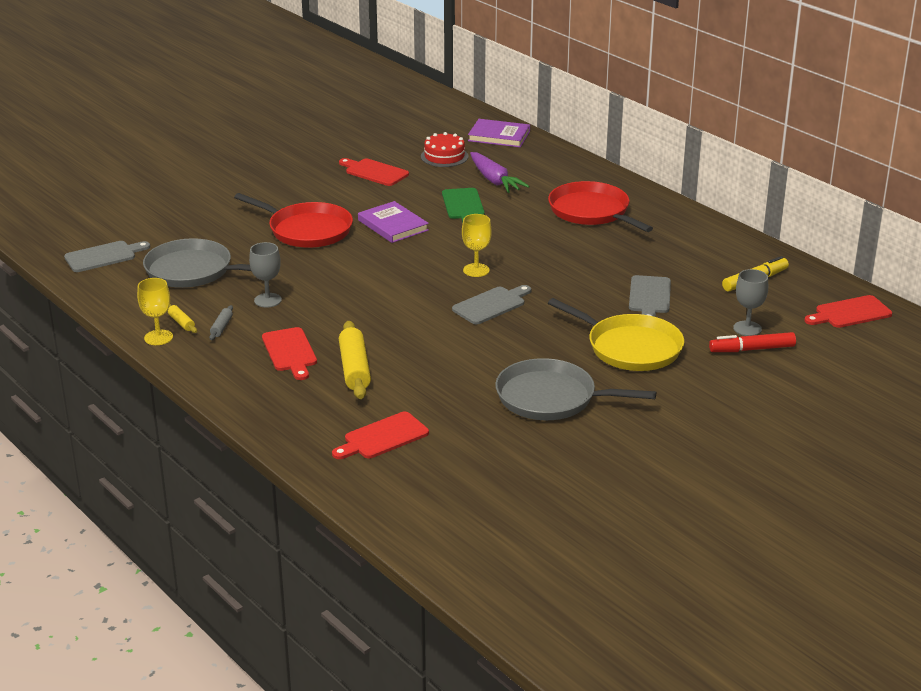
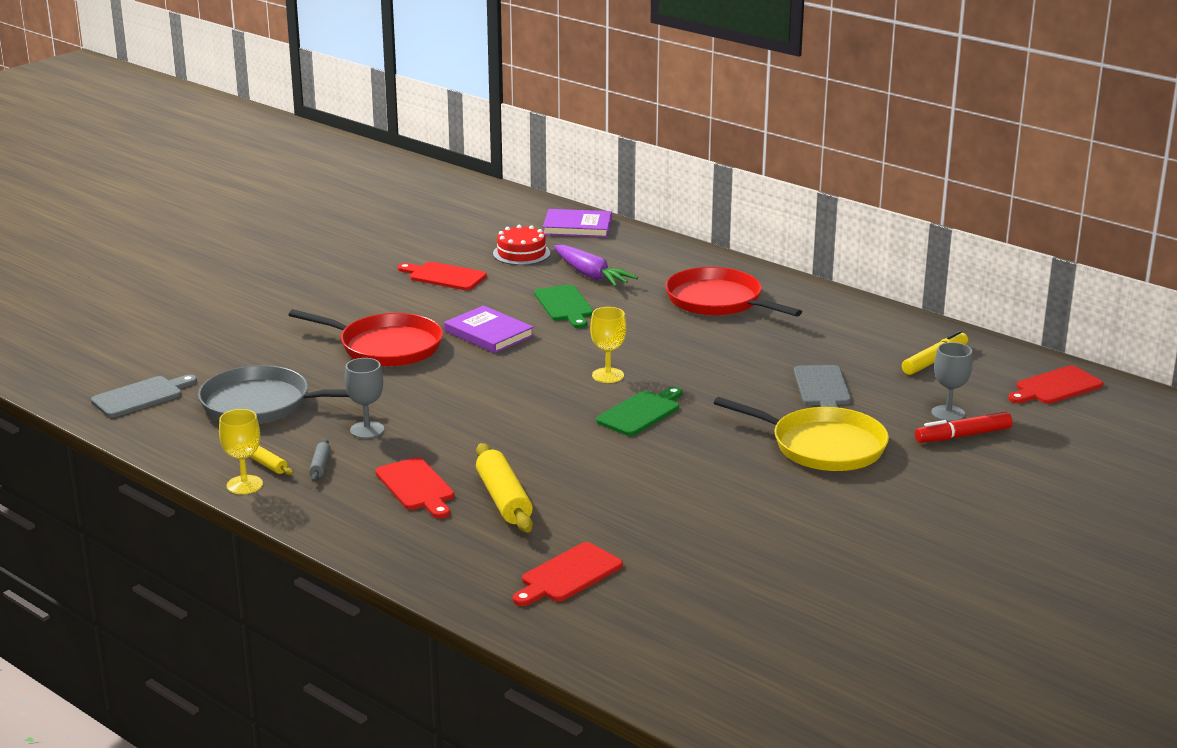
camera: 10 degrees left, 5 degrees down
(491, 305) = (641, 412): grey cutting board -> green cutting board
(551, 398) = (753, 511): grey pan -> none

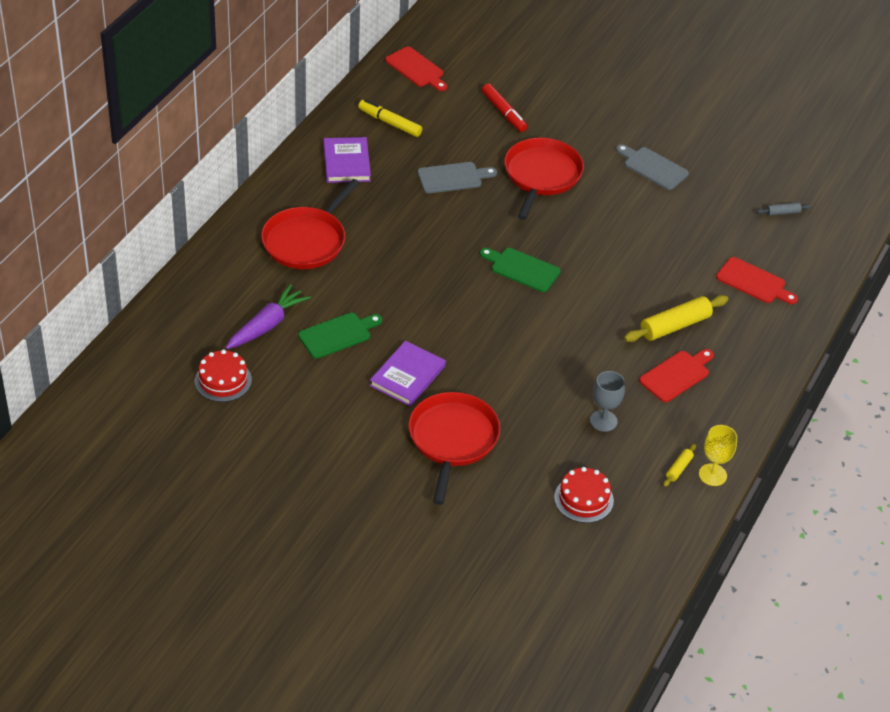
camera: 105 degrees left, 20 degrees up
(141, 396) = (597, 588): grey cutting board -> grey cutting board (653, 167)
(261, 404) = (583, 499): grey pan -> red cake
(320, 466) = (668, 436): grey rolling pin -> grey rolling pin (782, 212)
(444, 276) = (289, 428): red cutting board -> none
(577, 227) = (148, 348): purple book -> purple book (346, 162)
(608, 375) = (466, 293): yellow goblet -> none
(823, 446) = (541, 176): yellow pan -> red pan
(948, 413) = (473, 118): grey goblet -> none

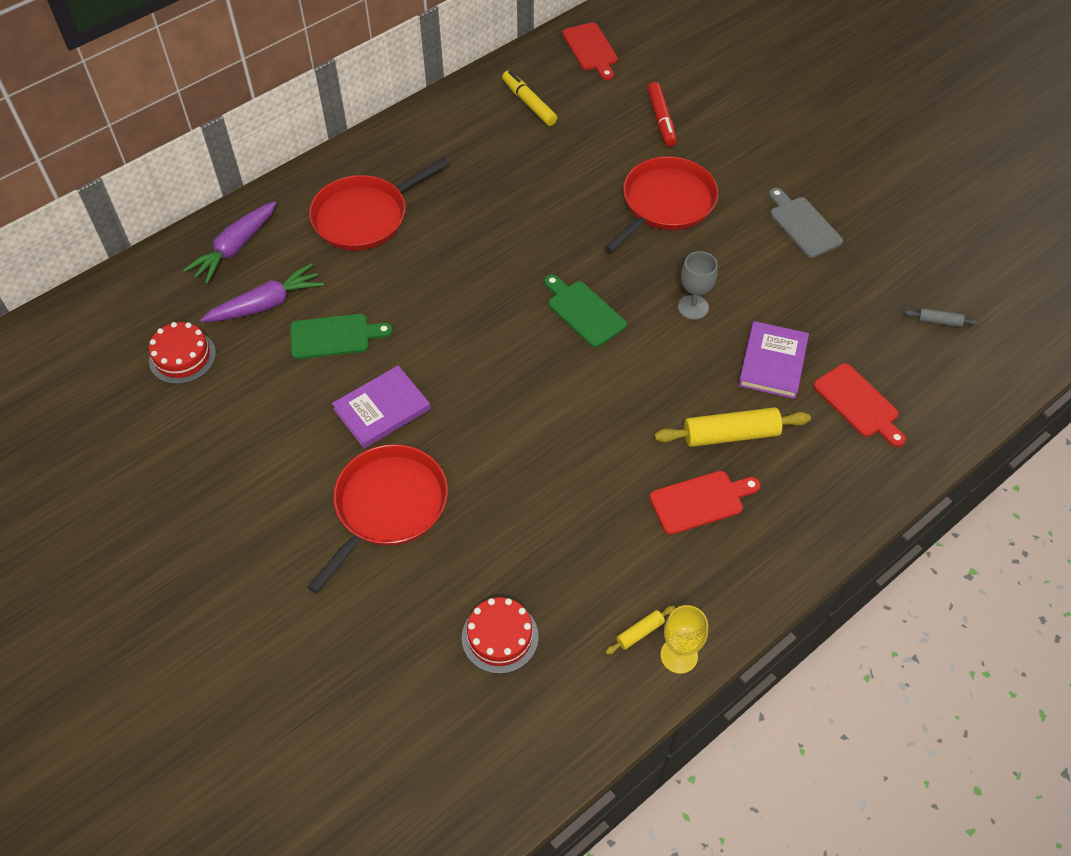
camera: 25 degrees right, 10 degrees up
(213, 290) = (235, 248): none -> purple carrot
(346, 162) = (457, 137): purple book -> purple book (772, 362)
(453, 178) = (563, 182): grey cutting board -> none
(603, 421) = (578, 536): grey goblet -> grey goblet (693, 307)

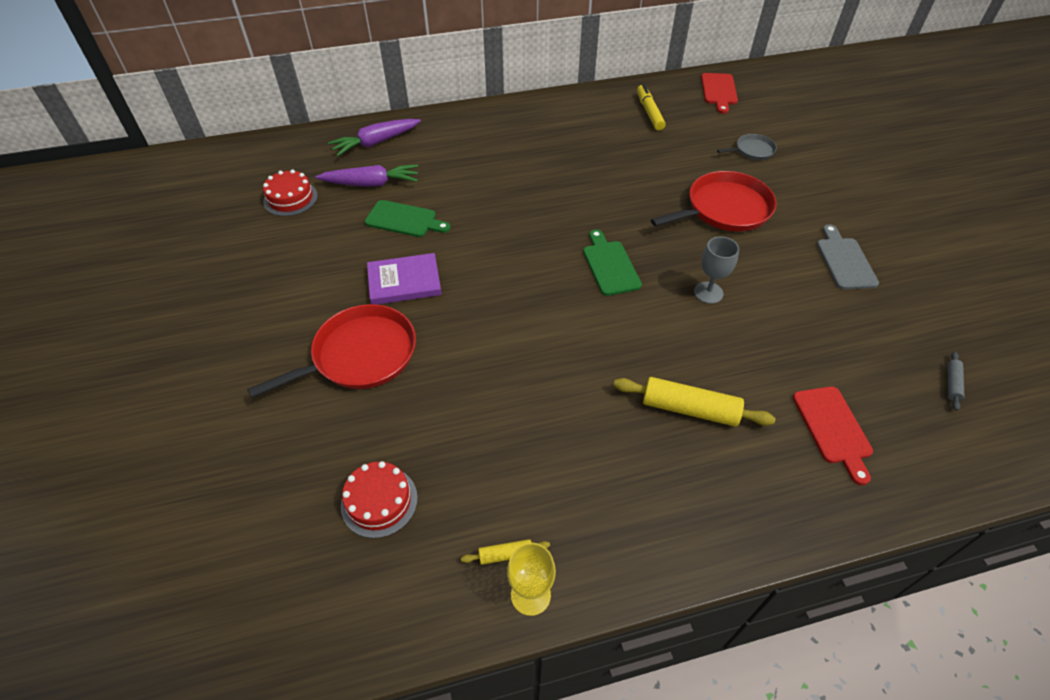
camera: 25 degrees right, 5 degrees down
(365, 216) = (479, 149): red pan -> none
(661, 120) = (752, 150): red marker -> grey pan
(700, 501) = (630, 457): red cutting board -> none
(772, 362) = (761, 362): purple book -> none
(939, 321) = (952, 384): grey rolling pin -> grey rolling pin turned 75 degrees clockwise

